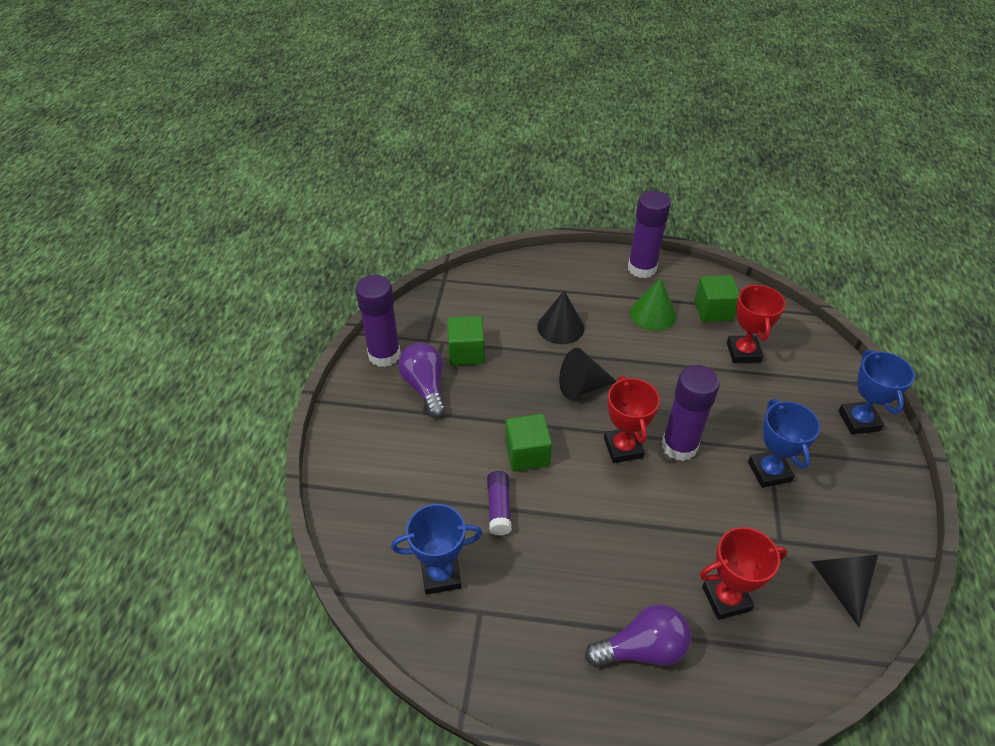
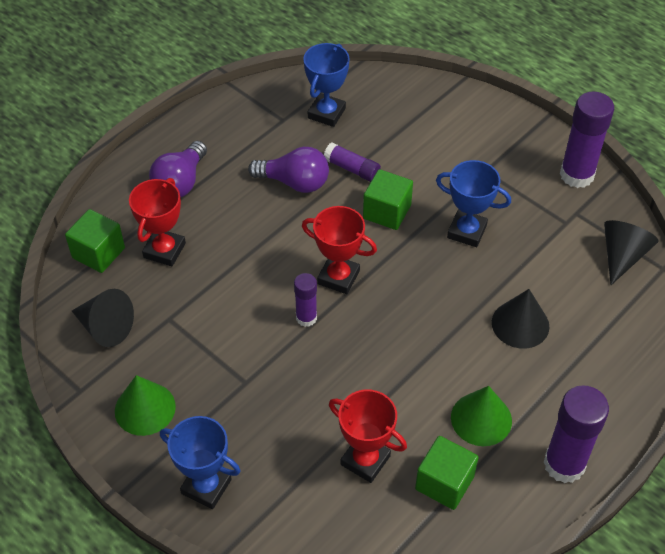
camera: 125 degrees right, 5 degrees up
(425, 387) = (513, 184): purple light bulb -> purple light bulb (294, 182)
(466, 352) = (538, 232): green cube -> green cube (98, 253)
(581, 386) = (429, 292): black cone -> black cone (622, 256)
(679, 446) = (306, 318): purple glue stick -> purple glue stick, size x0.56
(769, 471) = (226, 363): blue trophy -> blue trophy (467, 231)
(860, 498) = (145, 408): none -> green cone

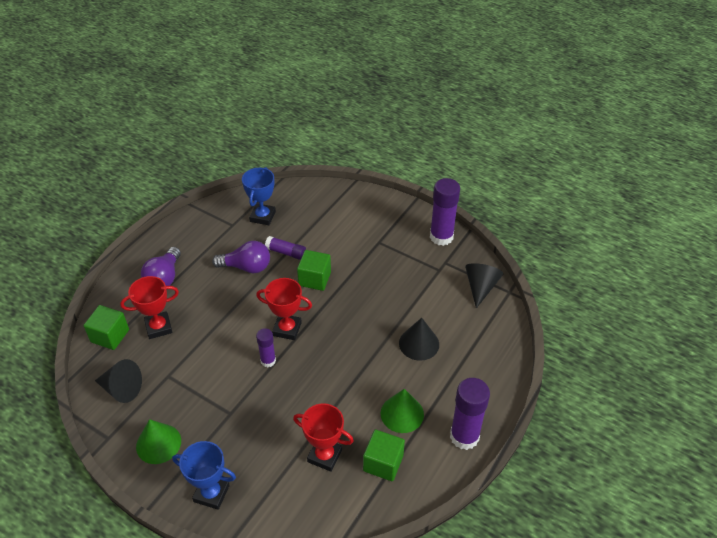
camera: 10 degrees left, 5 degrees down
(164, 250) = (158, 327): red trophy -> red trophy turned 60 degrees clockwise
(467, 231) = (372, 285): blue trophy -> none

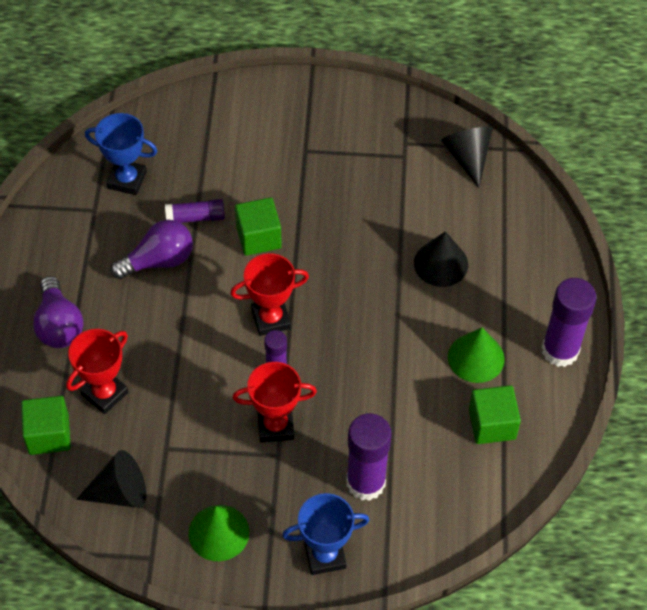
camera: 30 degrees left, 10 degrees up
(262, 216) = (127, 180): blue trophy -> blue trophy turned 60 degrees counterclockwise
(324, 456) = (422, 449): red trophy -> red trophy (275, 426)
(441, 237) = (378, 109): purple glue stick -> purple glue stick (365, 482)

